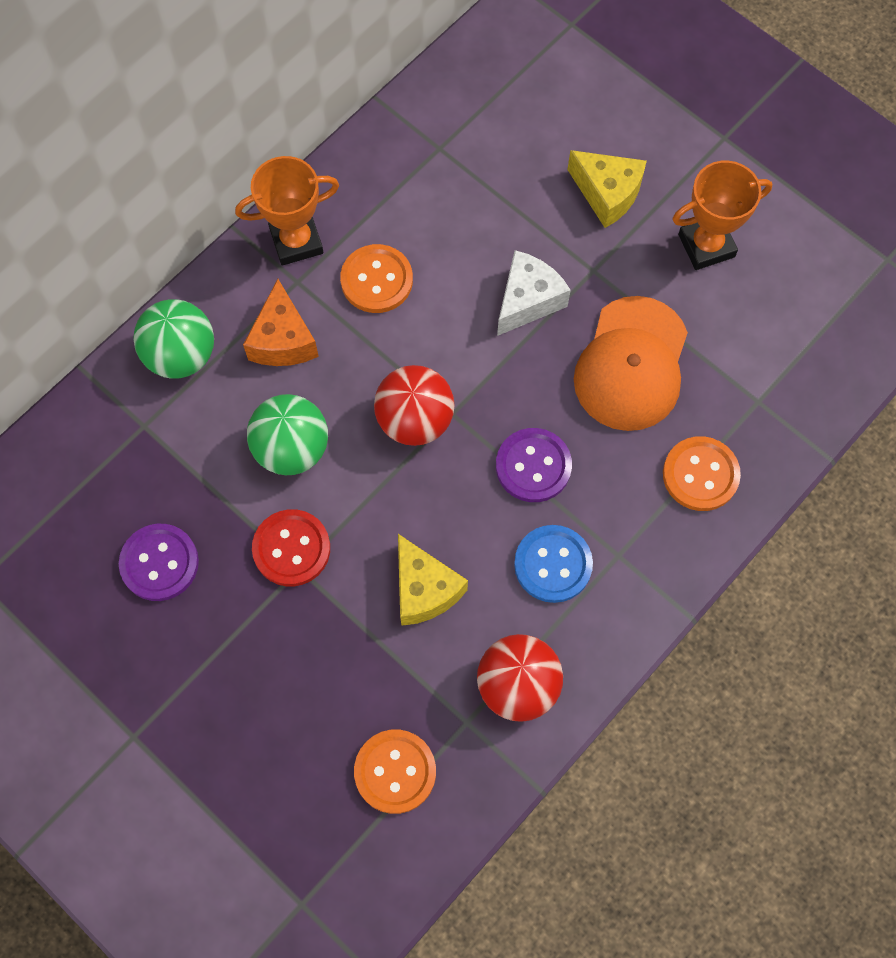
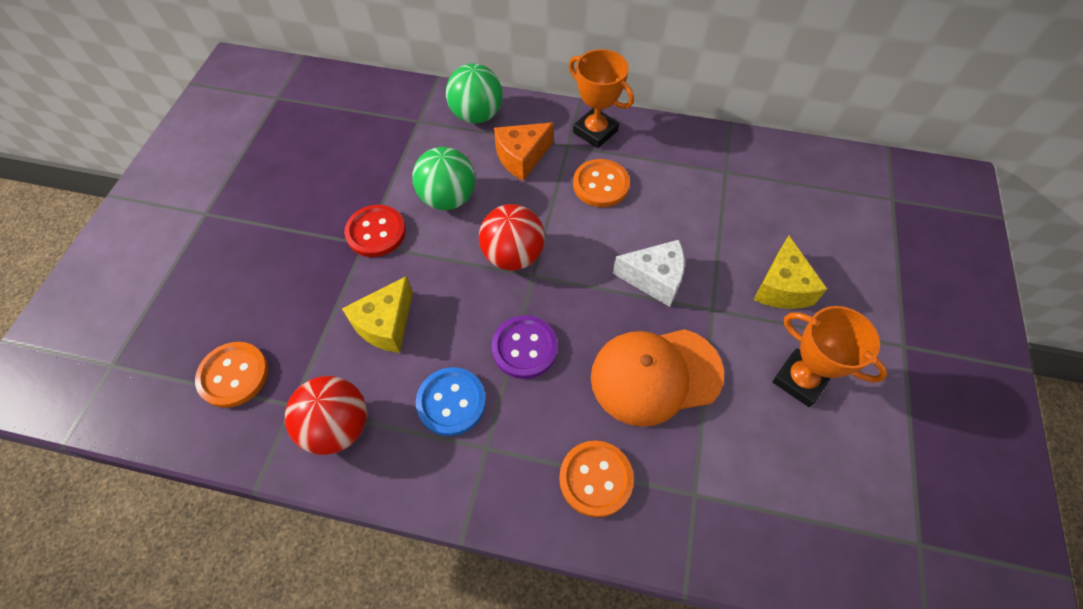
camera: 60 degrees right, 10 degrees down
(159, 563) = (330, 170): purple button -> none

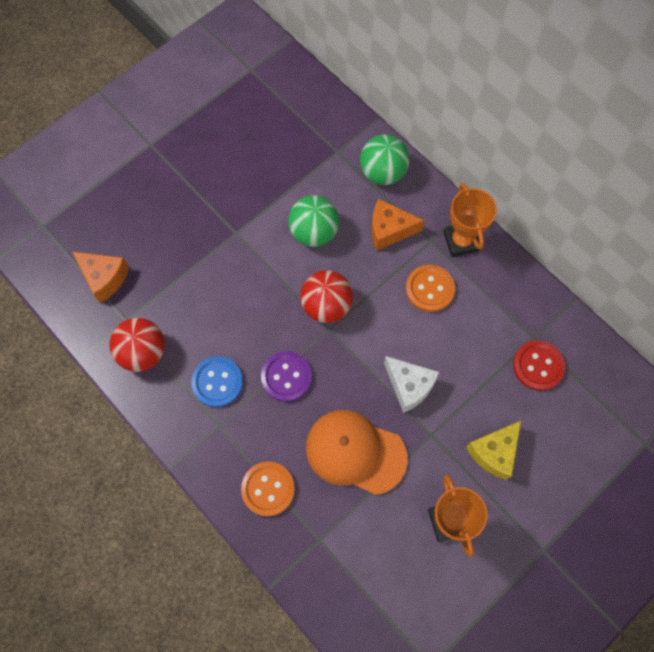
camera: 35 degrees right, 10 degrees up
(234, 375) = (104, 278): orange button -> orange cheese
(376, 232) = (249, 229): red button -> red button (538, 366)
(386, 324) = (212, 303): yellow cheese -> none

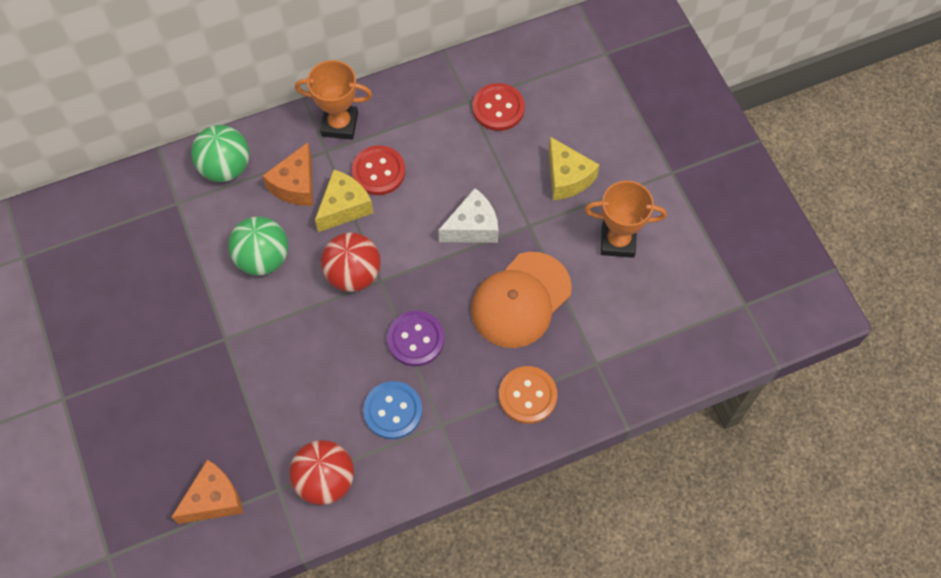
camera: 70 degrees left, 5 degrees down
(384, 275) = (344, 207): none -> yellow cheese
(430, 289) = (378, 171): orange button -> red button

